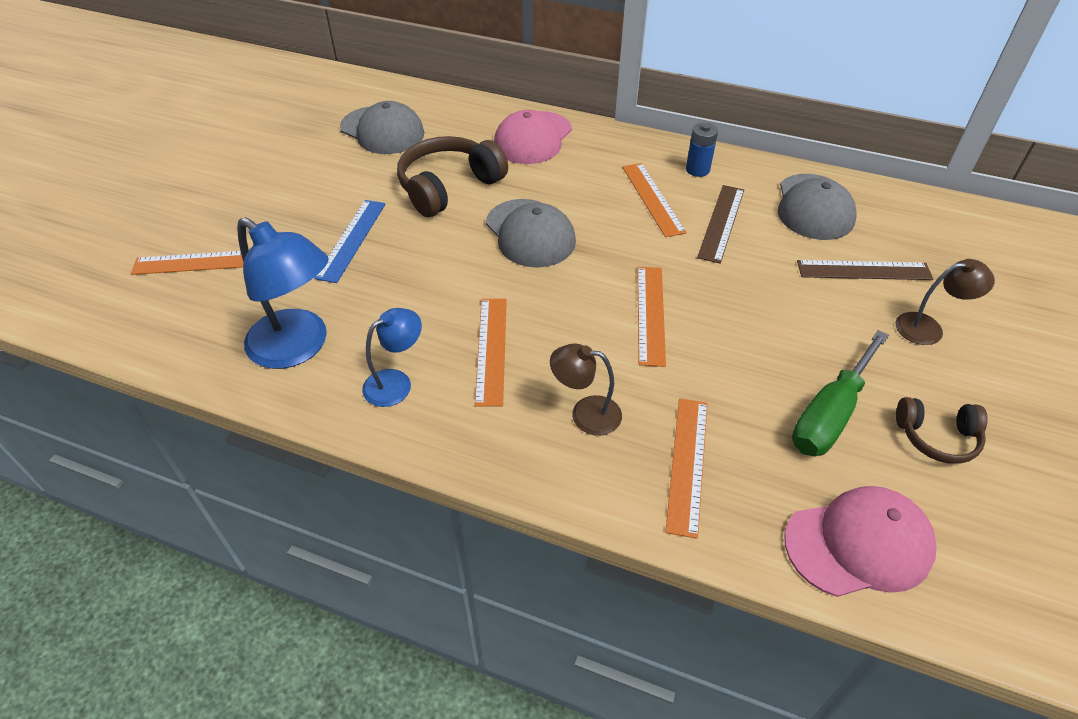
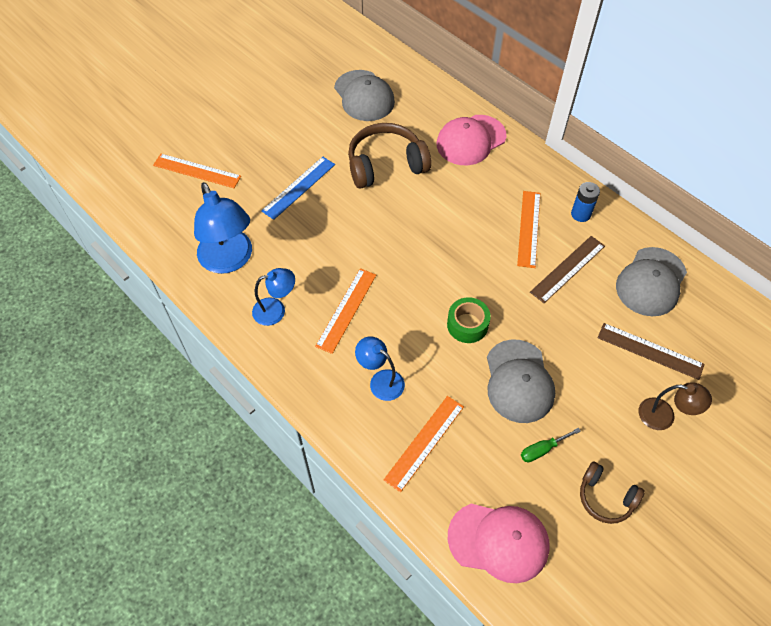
camera: 25 degrees right, 10 degrees up
(530, 233) = (421, 226): grey cap -> grey cap (518, 381)
(585, 414) = (380, 380): brown lamp -> blue lamp
(650, 314) = (467, 325): orange ruler -> green tape
(829, 414) = (542, 449): green screwdriver -> green screwdriver, size x0.49

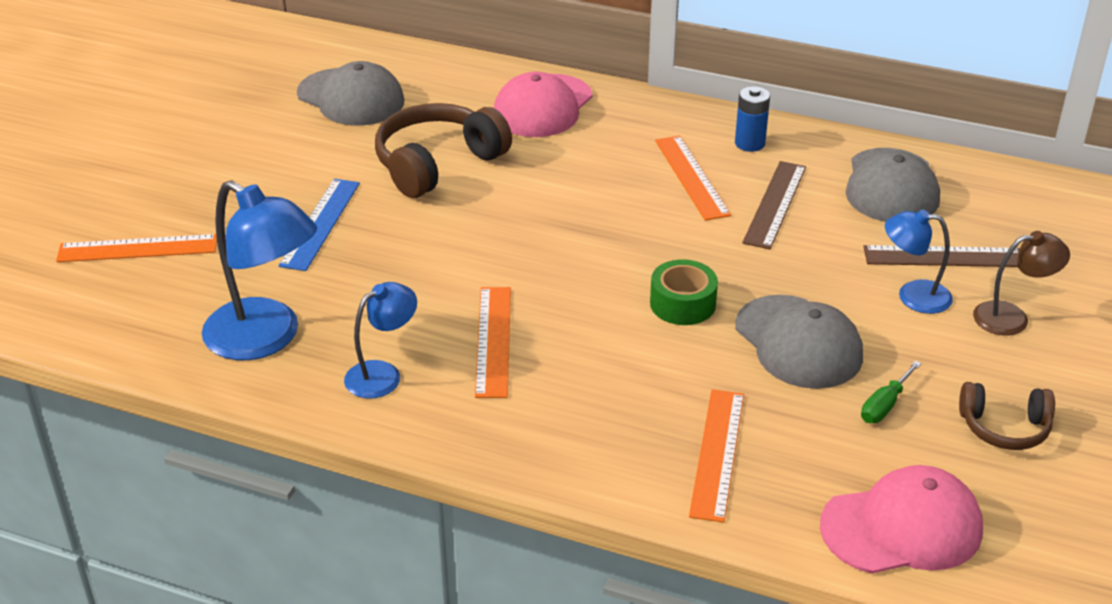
camera: 25 degrees left, 20 degrees down
(380, 380) = (603, 405): blue lamp -> blue lamp (913, 296)

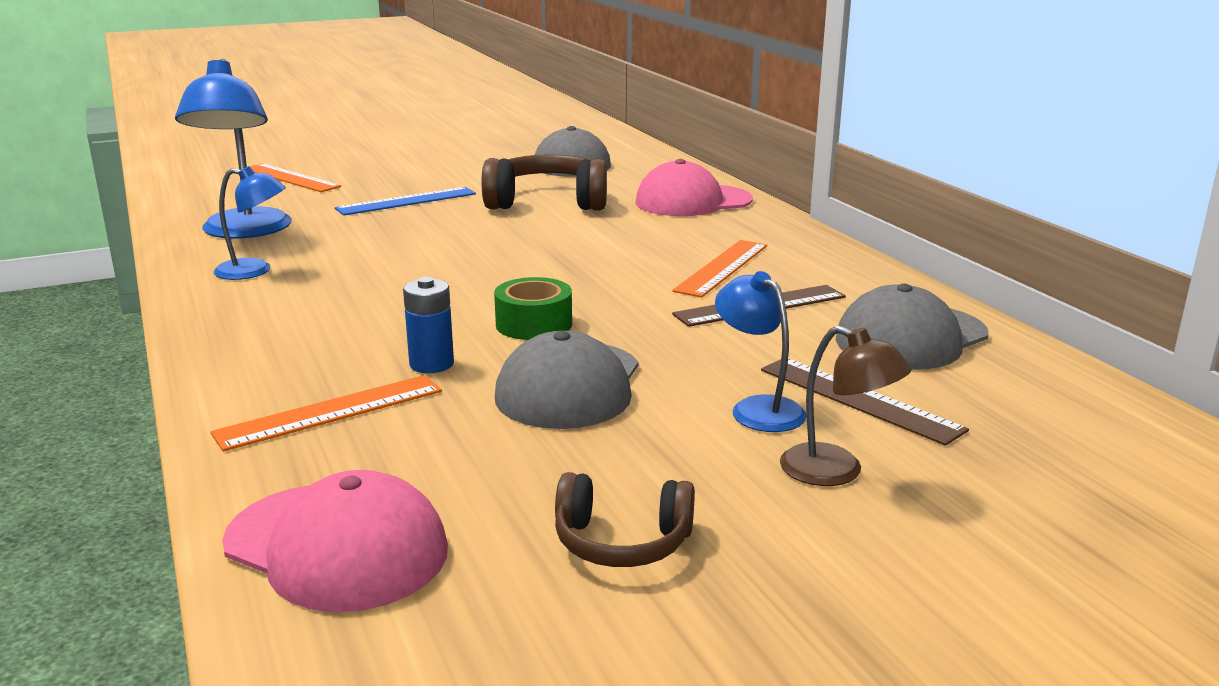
camera: 45 degrees right, 15 degrees down
(493, 341) = (356, 285): orange ruler -> none
(749, 143) = (823, 269): blue battery -> blue battery (431, 364)
(884, 405) = (541, 460): green screwdriver -> none
(1004, 428) = (622, 542): brown headphones -> brown headphones turned 45 degrees counterclockwise

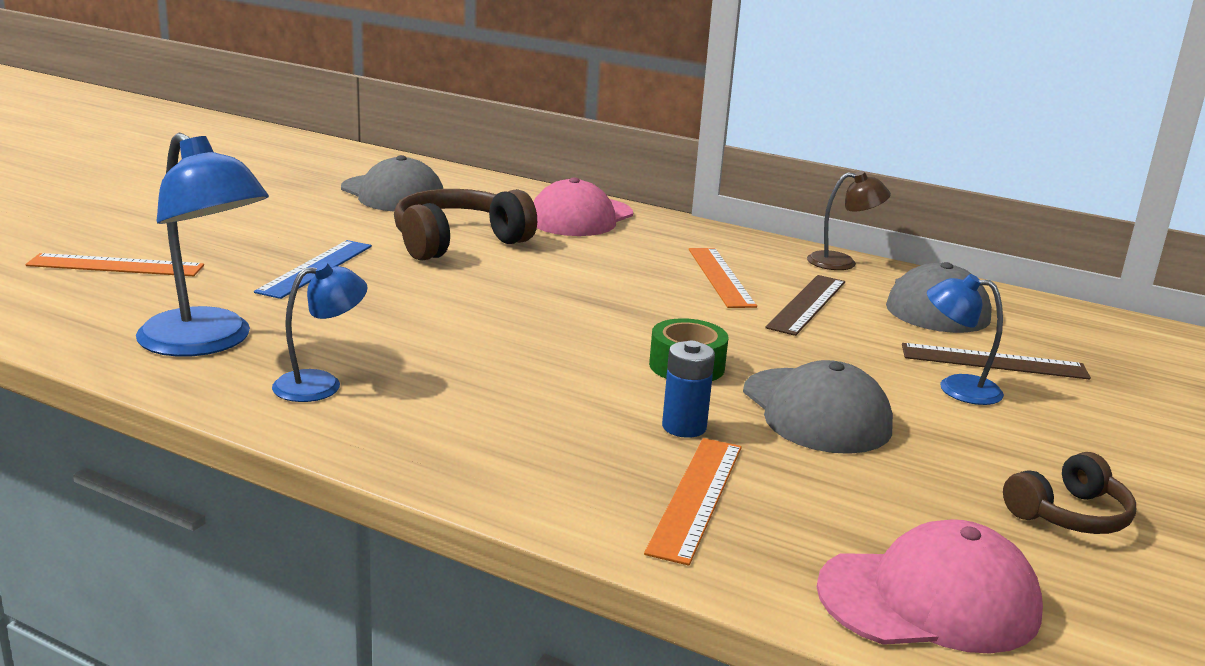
camera: 40 degrees left, 0 degrees up
(836, 472) = (1075, 418): brown lamp -> brown lamp (842, 262)

